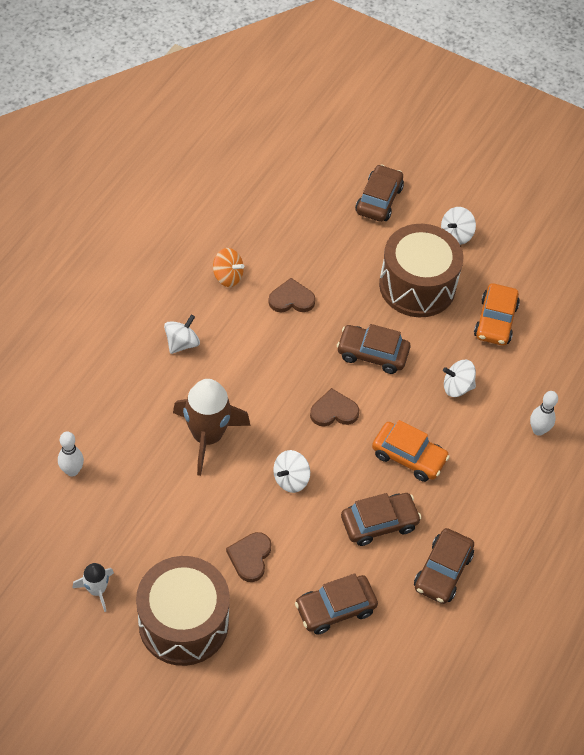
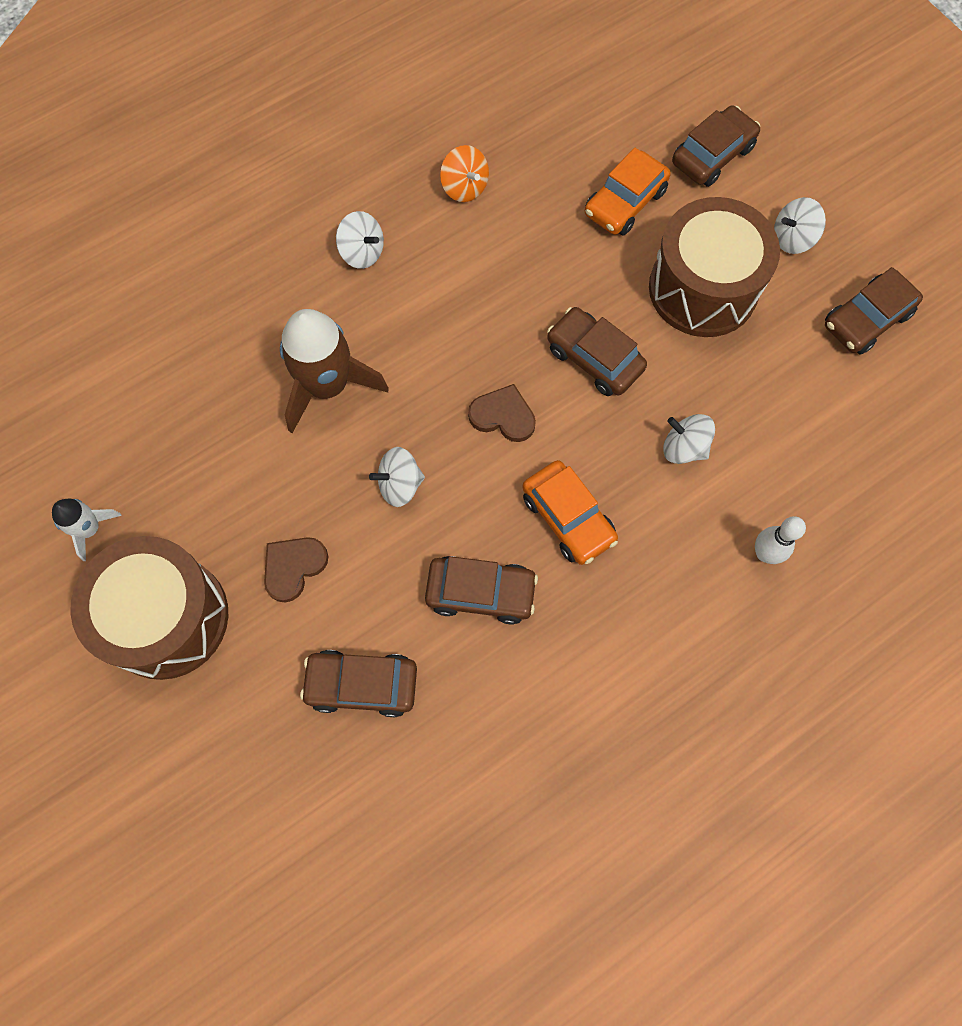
camera: 30 degrees right, 15 degrees up
(72, 471) = (145, 364): white bowling pin -> none
(182, 343) = (362, 252): white spinning top -> white spinning top turned 60 degrees clockwise
(291, 299) = (528, 246): brown heart -> none
(442, 571) = (529, 696): brown car -> brown car (866, 319)
(495, 321) = (784, 377): orange car -> orange car (625, 203)

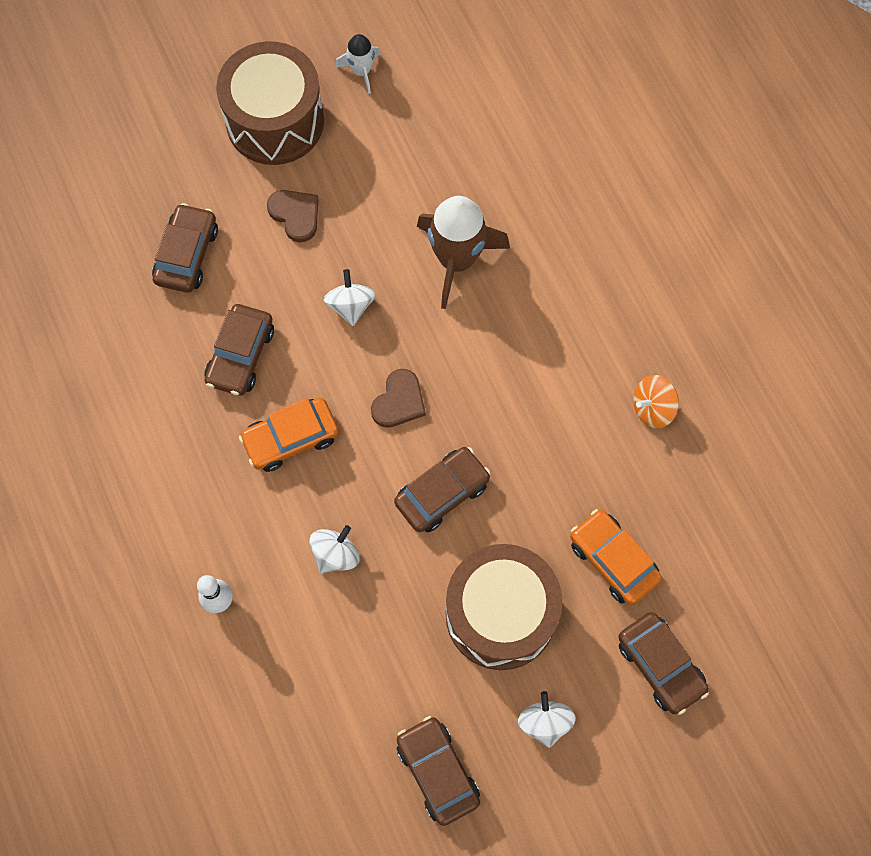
camera: 100 degrees right, 0 degrees up
(362, 252) = (591, 305): white spinning top -> none

